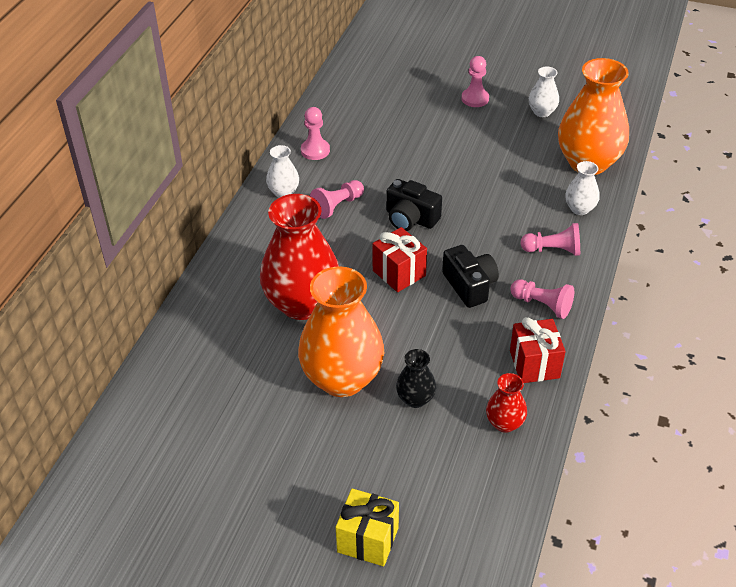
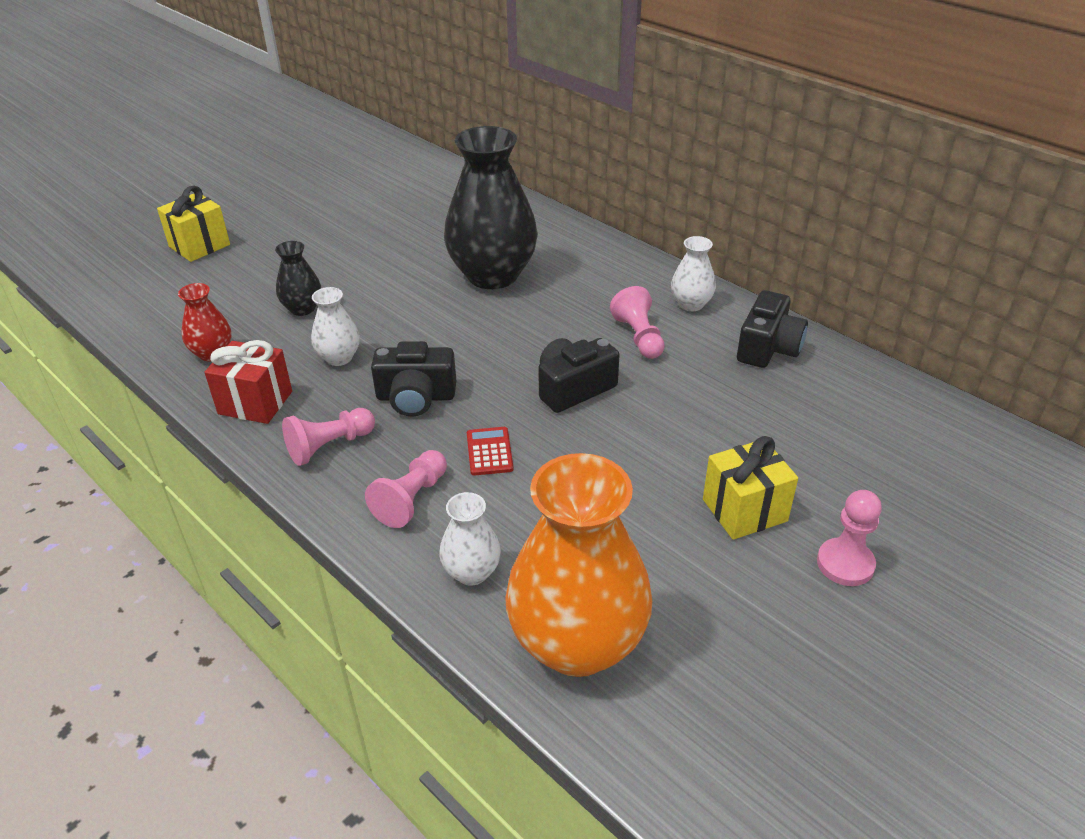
camera: 115 degrees right, 5 degrees down
(302, 304) = (493, 275): red vase -> black vase
(315, 150) = (768, 348): pink pawn -> black camera
(342, 378) = (372, 274): orange vase -> none
(399, 273) = (483, 350): red gift -> none
(464, 133) = (744, 510): none -> yellow gift
(492, 234) = (489, 452): none -> red calculator
(542, 112) = (765, 647): white vase -> white vase (339, 357)

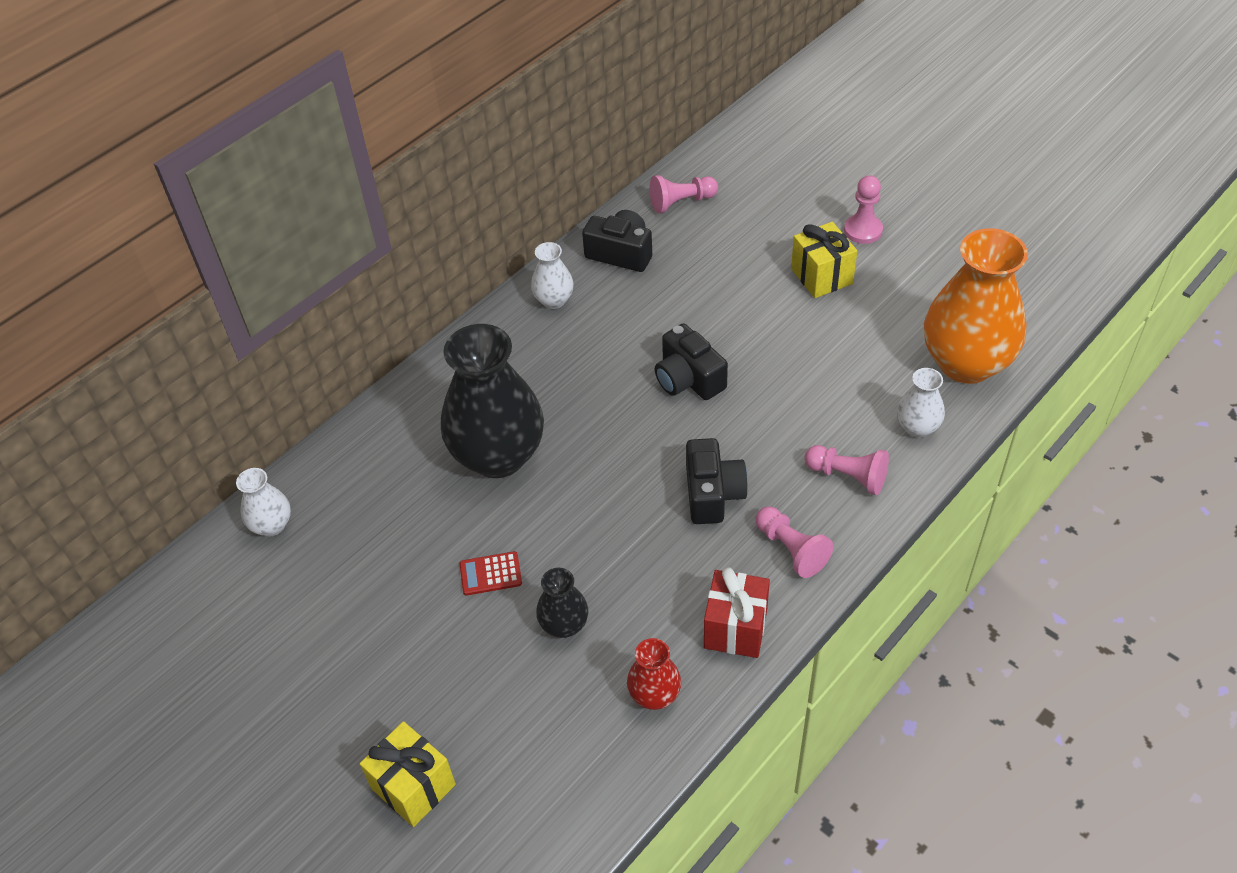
camera: 90 degrees left, 10 degrees up
(339, 357) = (655, 569): white vase -> white vase (272, 525)
(489, 452) = (781, 430): red calculator -> red calculator (490, 574)
(639, 337) = (608, 336): pink pawn -> pink pawn (681, 202)

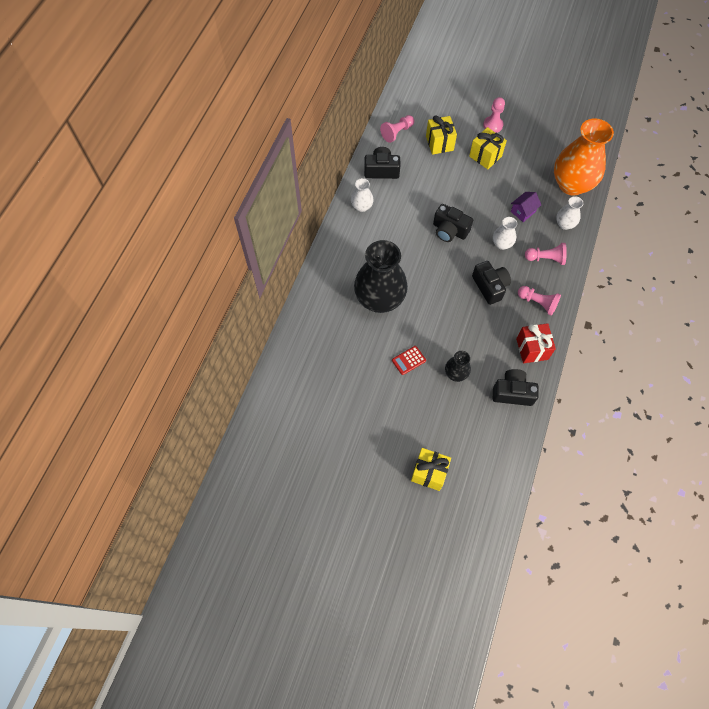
camera: 25 degrees left, 15 degrees up
(272, 525) = (288, 371): white vase -> white vase (502, 244)
(654, 695) = (512, 392): red vase -> black camera
(748, 236) = (439, 143): none -> yellow gift
(845, 384) = (523, 211): none -> purple house

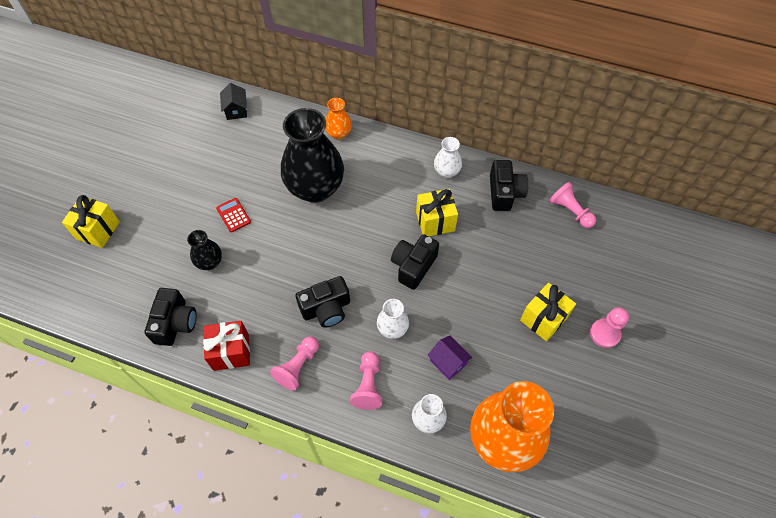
camera: 90 degrees right, 5 degrees down
(289, 371) = (236, 110): none -> black house
(320, 284) = (339, 133): none -> orange vase
(439, 143) = (559, 261): yellow gift -> yellow gift (435, 221)

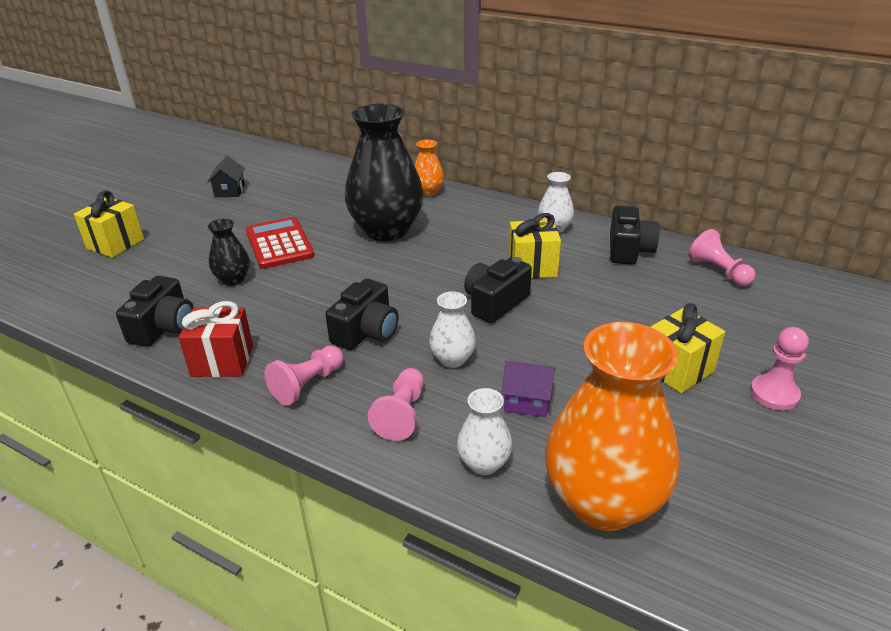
camera: 10 degrees right, 25 degrees down
(233, 215) = (279, 244): red calculator -> red calculator, size x1.85
(236, 110) = (316, 169): black house -> black house (229, 191)
(326, 309) = (366, 332): black camera -> black camera turned 45 degrees counterclockwise
(448, 362) = (527, 401): purple house -> purple house turned 45 degrees counterclockwise

